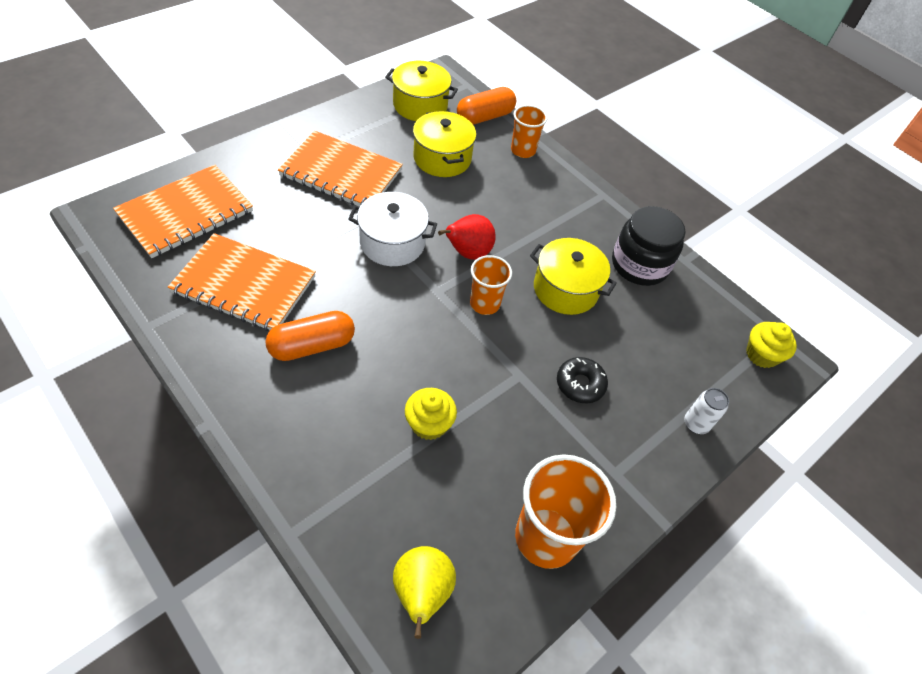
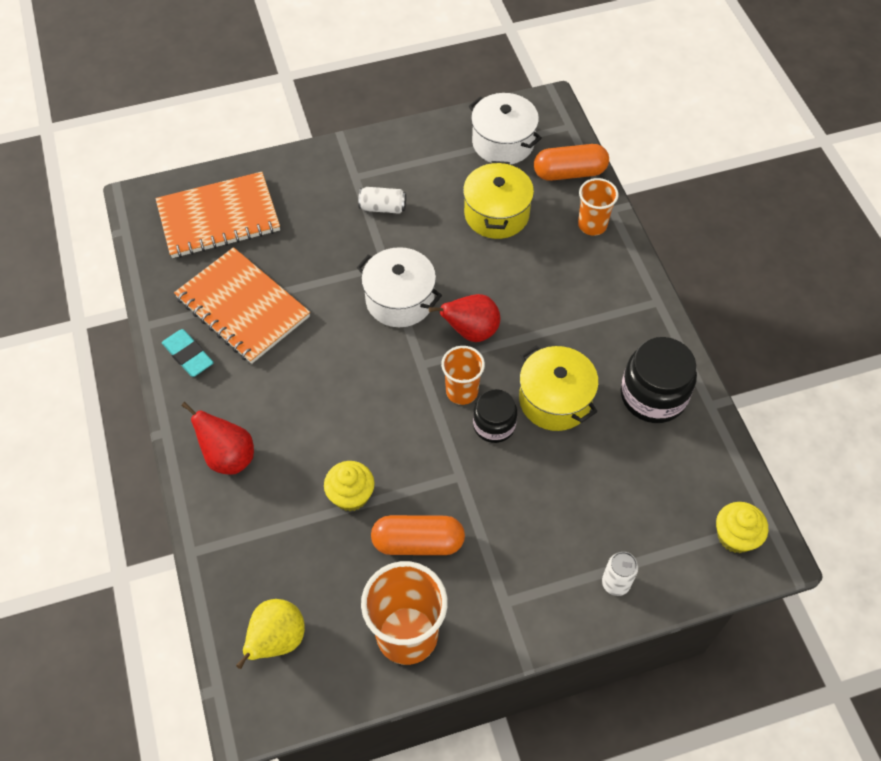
camera: 30 degrees right, 5 degrees up
(205, 342) = (188, 355): none -> turquoise eraser
(289, 426) = (228, 457): none -> red pear
(312, 346) = (278, 386): orange capsule -> orange capsule (418, 542)
(341, 173) = (383, 207): orange notebook -> white can
(420, 105) = (503, 142): yellow pot -> white pot
(526, 323) = (494, 425): none -> black jar
(580, 384) = (516, 504): black donut -> none

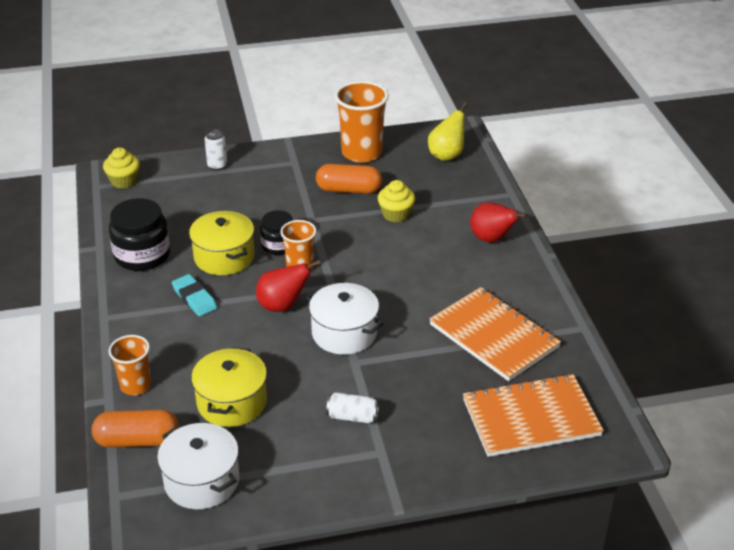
camera: 175 degrees left, 20 degrees down
(188, 355) = (538, 303): turquoise eraser -> turquoise eraser (194, 298)

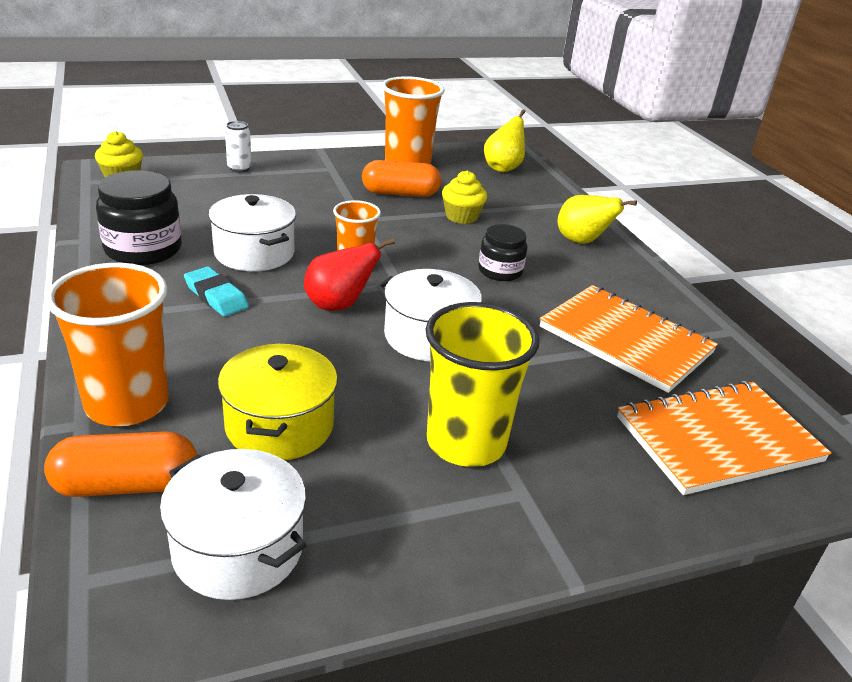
camera: 10 degrees left, 5 degrees down
(135, 385) = (127, 404): orange cup -> orange cup, size x1.68
(224, 257) = (254, 253): yellow pot -> white pot
(278, 245) = (324, 242): black jar -> black jar (500, 271)
(352, 417) = (466, 442): white can -> yellow cup
(492, 239) = (582, 241): red pear -> yellow pear

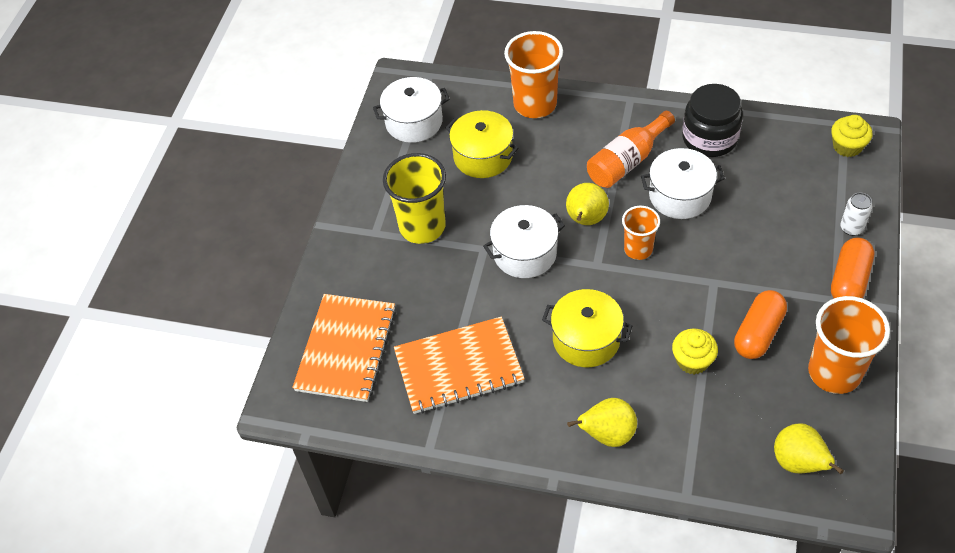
camera: 130 degrees right, 20 degrees up
(126, 485) = (475, 95): orange capsule -> orange capsule (849, 280)
(216, 296) = (627, 161): turquoise eraser -> orange bottle
(339, 305) = (586, 220): red pear -> yellow pear
(500, 271) = (586, 339): black jar -> yellow pot

